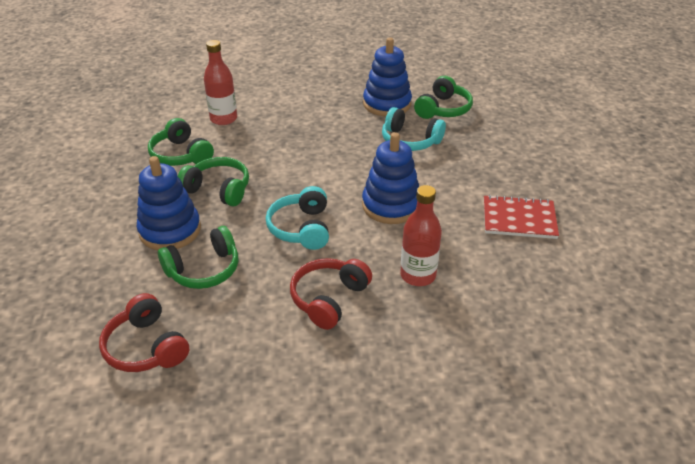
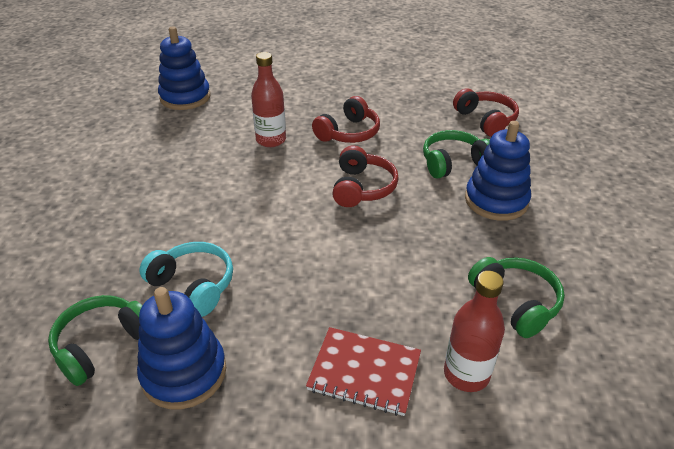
camera: 170 degrees left, 0 degrees up
(218, 190) = (453, 241): green headphones -> none
(301, 228) = (362, 188): turquoise headphones -> red headphones
(391, 205) = (264, 200): blue stacking toy -> blue stacking toy (185, 97)
(519, 219) = (148, 172): red notebook -> red notebook (364, 372)

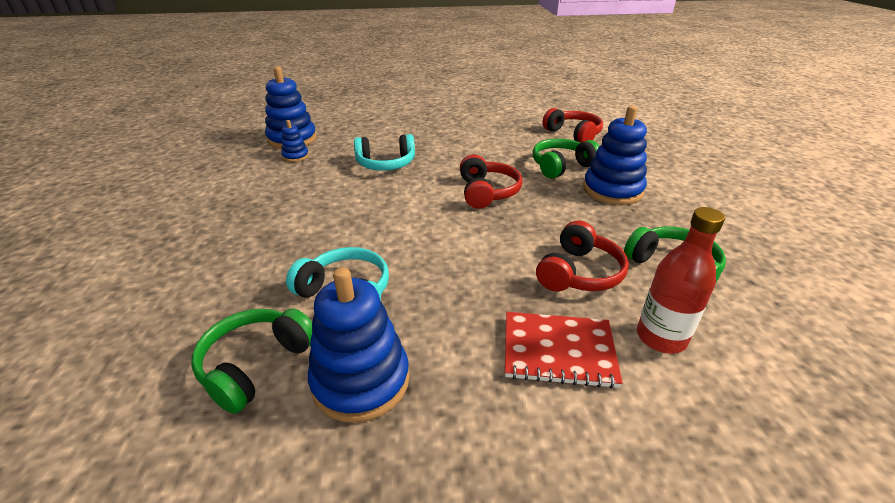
camera: 10 degrees left, 5 degrees down
(183, 120) = (295, 156): none -> blue stacking toy
(271, 140) = (386, 164): red bottle -> turquoise headphones
(348, 133) = (456, 153): red headphones -> red headphones (578, 273)

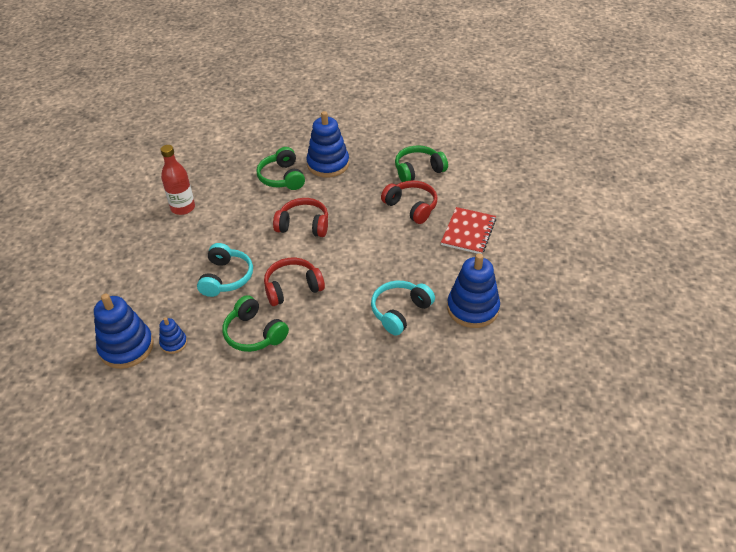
camera: 75 degrees left, 10 degrees up
(256, 365) = (453, 353): green headphones -> green headphones (254, 333)
(573, 134) = (230, 155): red headphones -> red headphones (292, 288)
(661, 337) = (467, 195): red bottle -> red bottle (183, 208)

